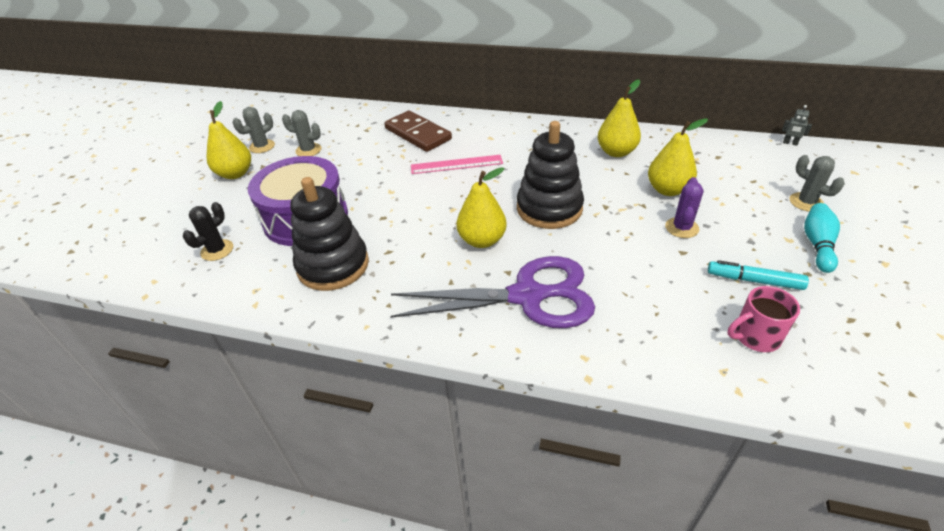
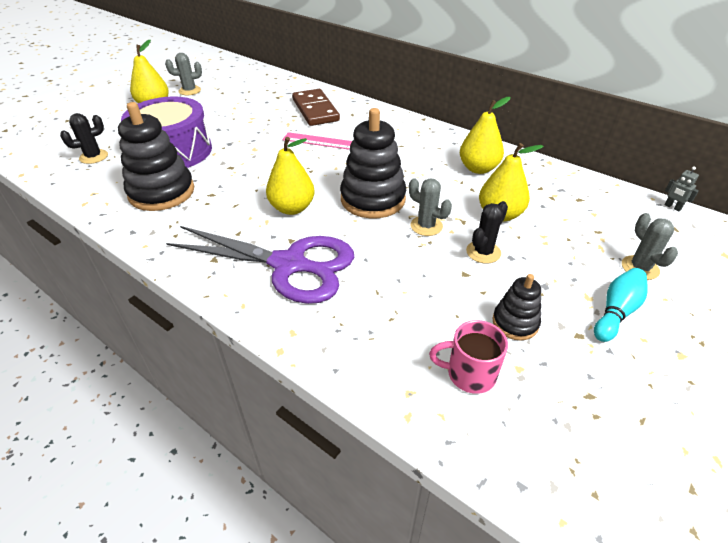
camera: 20 degrees right, 0 degrees up
(308, 150) = (220, 102): grey cactus -> grey cactus (426, 226)
(681, 228) = (483, 252): purple cactus -> black cactus
(754, 280) = (515, 323): turquoise marker -> black stacking toy

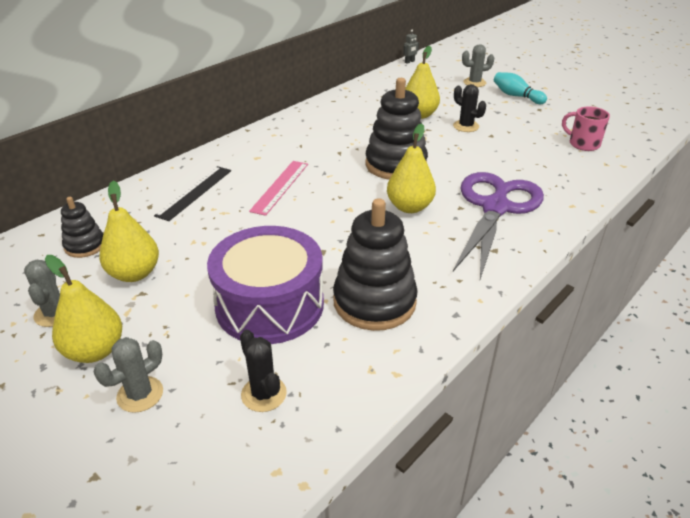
camera: 85 degrees left, 5 degrees down
(315, 110) = (194, 192): brown domino -> black ruler
(426, 226) = (435, 144): grey cactus -> grey cactus (140, 394)
(469, 374) = (583, 144): pink mug -> pink mug turned 120 degrees clockwise
(478, 168) = (351, 115): yellow pear -> yellow pear (134, 273)
(515, 323) = (535, 125): black stacking toy -> black stacking toy (85, 246)

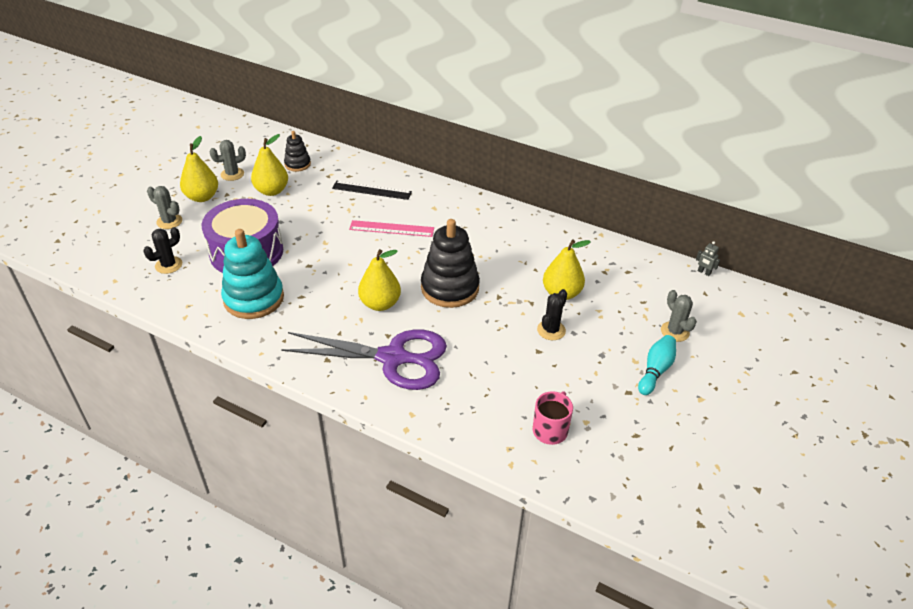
camera: 75 degrees right, 5 degrees up
(374, 302) = (254, 298): black stacking toy -> turquoise stacking toy

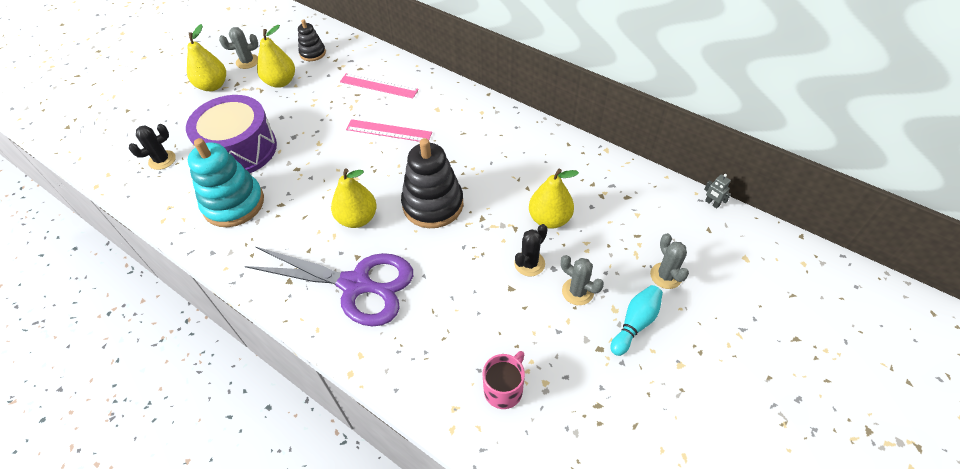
camera: 10 degrees right, 10 degrees up
(169, 221) = (175, 111): grey cactus -> grey cactus (577, 291)
(372, 190) = (379, 85): black ruler -> pink ruler

